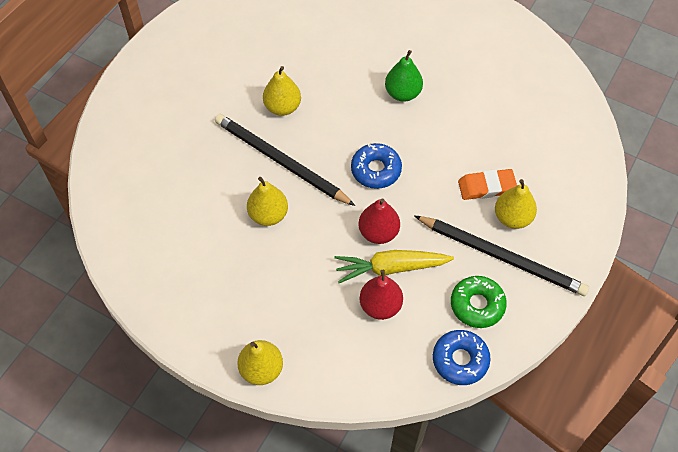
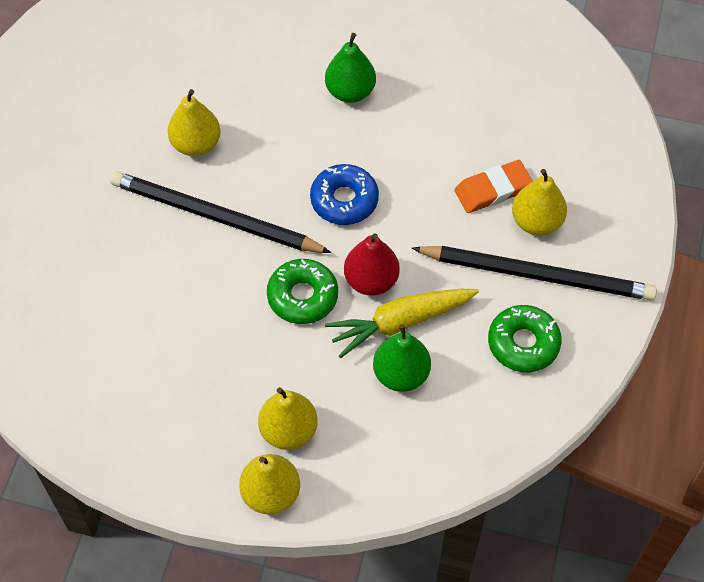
camera: 15 degrees left, 0 degrees up
(268, 215) = (220, 291): yellow pear -> yellow pear (288, 431)
(326, 232) = (302, 296): none -> green donut
(380, 306) = (401, 374): red pear -> green pear
(460, 360) = (521, 418): blue donut -> none

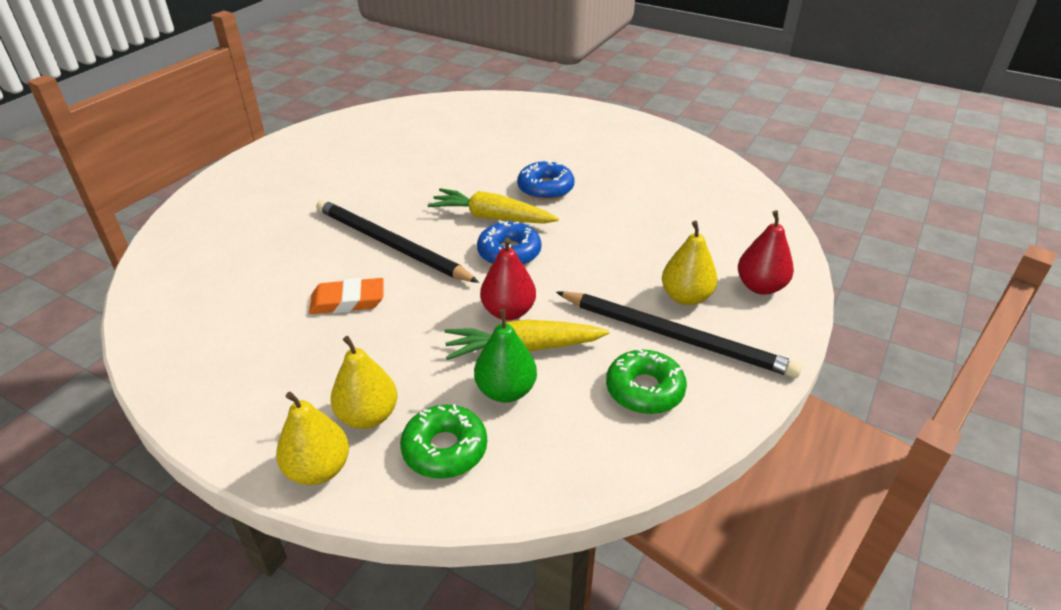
camera: 15 degrees right, 20 degrees down
(196, 144) = (401, 199): yellow pear -> none
(302, 296) = (438, 312): green donut -> green donut (445, 449)
(307, 152) = (492, 217): none -> yellow carrot
(350, 92) = (545, 188): green pear -> blue donut
(493, 190) = (650, 268): orange eraser -> orange eraser (348, 301)
(605, 192) = (760, 287): none -> red pear

